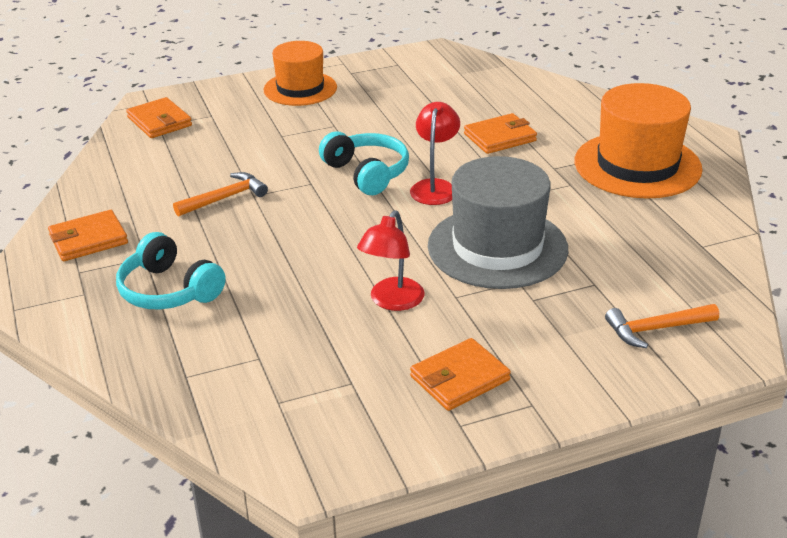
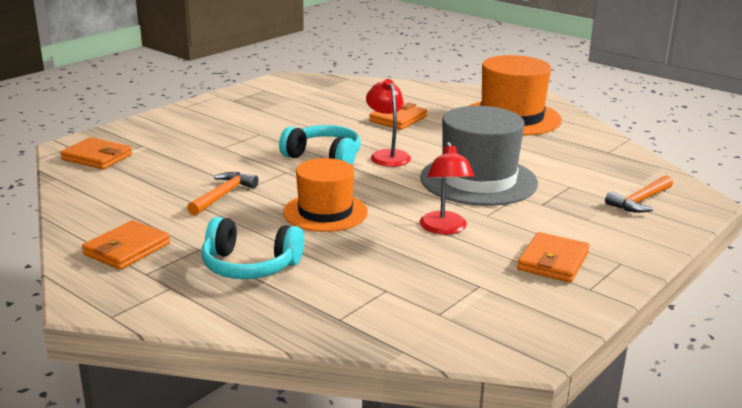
camera: 30 degrees left, 10 degrees down
(300, 89) = (201, 116): orange hat -> orange hat (325, 212)

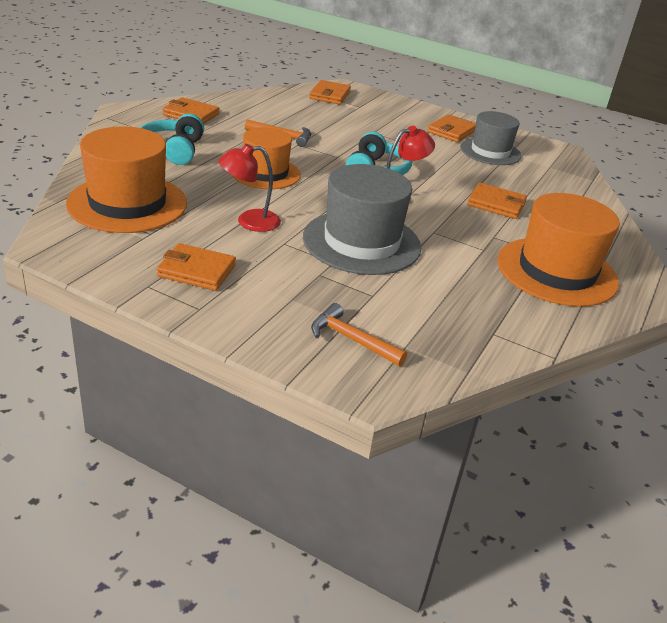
camera: 75 degrees right, 10 degrees up
(231, 112) = (451, 131): none -> orange wallet
(285, 104) = (490, 152): none -> grey hat
(406, 299) = (127, 203): none -> orange hat

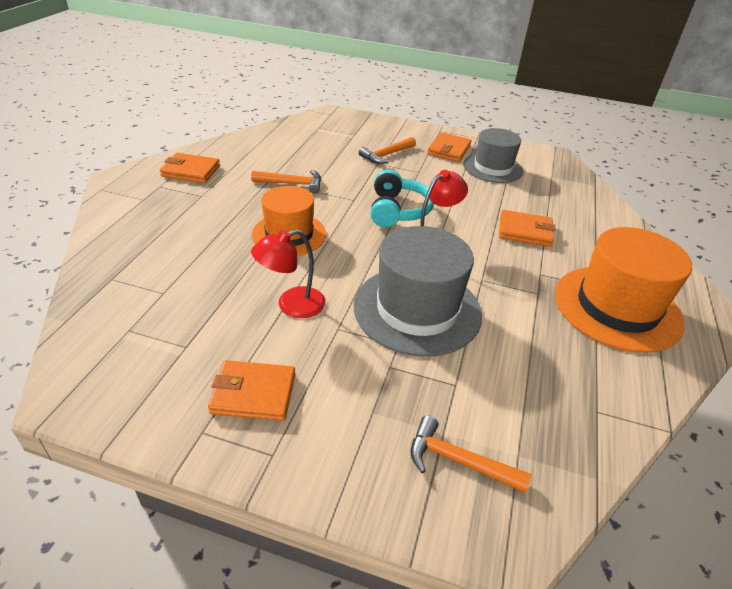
camera: 10 degrees left, 5 degrees up
(127, 203) = (149, 307): orange hat -> none
(172, 150) = (183, 221): turquoise headphones -> none
(329, 95) = (322, 125): orange wallet -> none
(385, 127) = (386, 155): none -> orange hammer

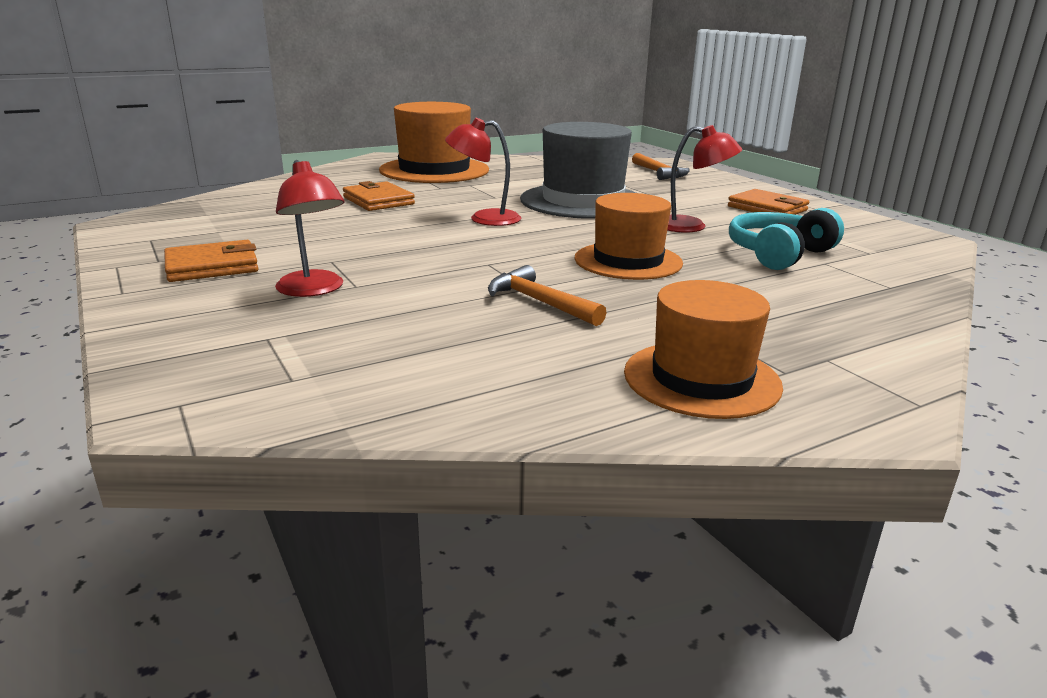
camera: 135 degrees left, 15 degrees down
(191, 171) = (701, 379): orange wallet -> orange hat
(386, 155) = (314, 290): orange hammer -> red lamp
(397, 210) = (459, 242): turquoise headphones -> turquoise headphones (779, 254)
(493, 168) = (235, 236): grey hat -> none

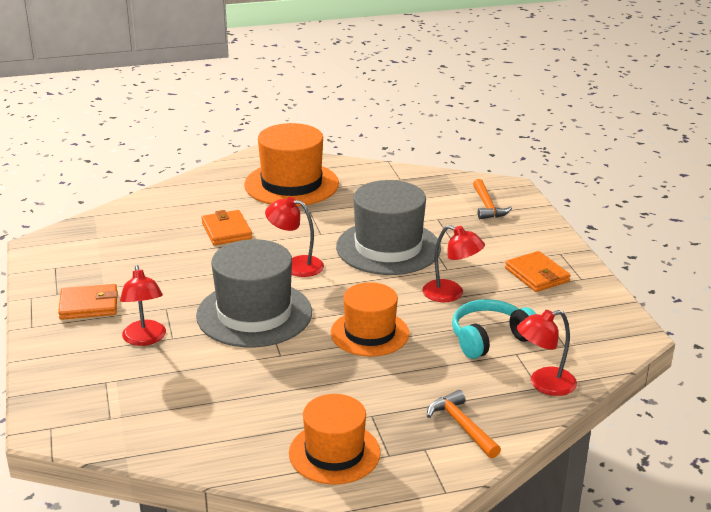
camera: 15 degrees right, 5 degrees up
(460, 257) = (254, 314): none -> grey hat
(539, 302) = (281, 371): orange hammer -> orange hammer (461, 426)
(893, 283) = (544, 384): none -> red lamp

